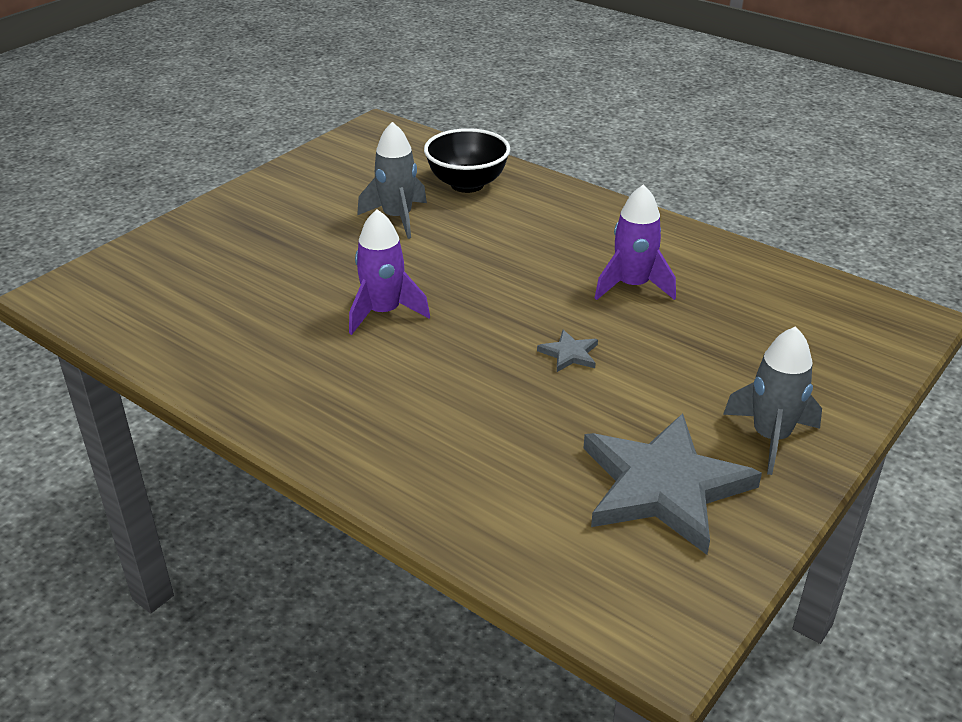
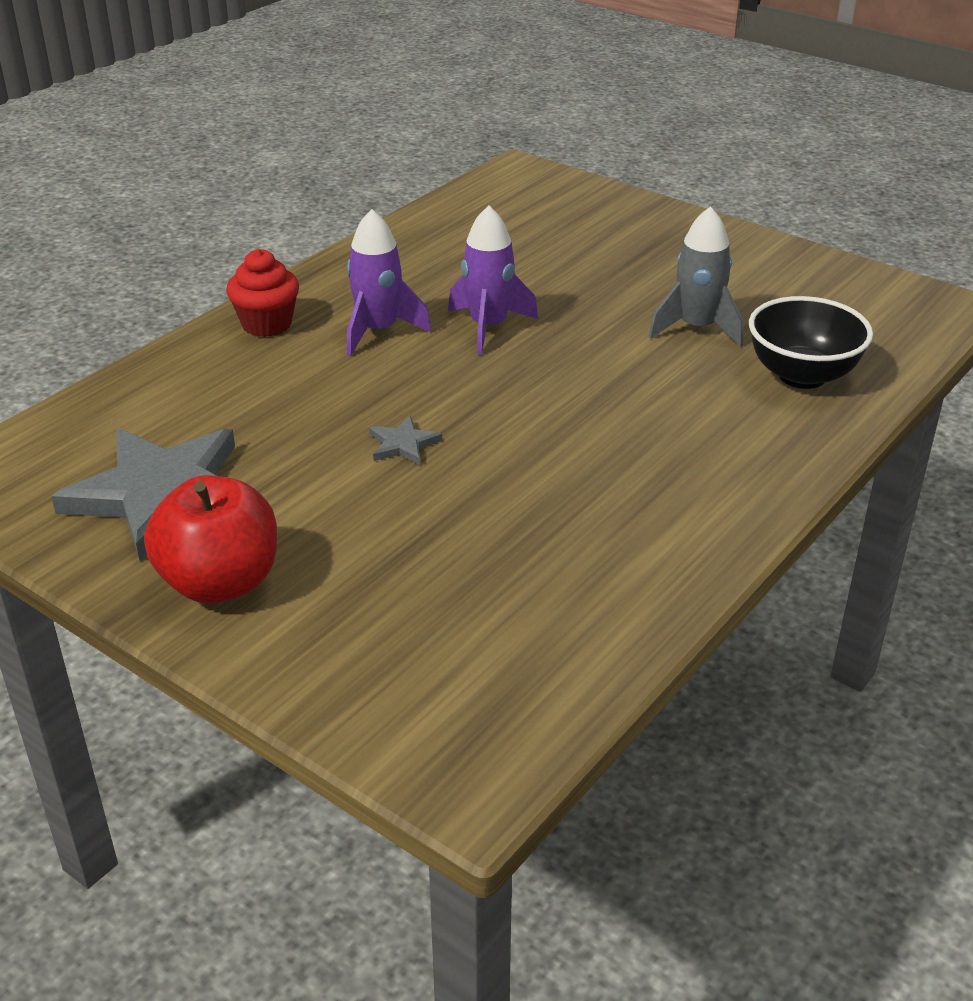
camera: 90 degrees right, 0 degrees up
(361, 448) = (267, 324): none -> red cupcake
(632, 286) = (553, 500): purple rocket -> purple rocket (378, 331)
(770, 437) = (220, 582): grey rocket -> red apple

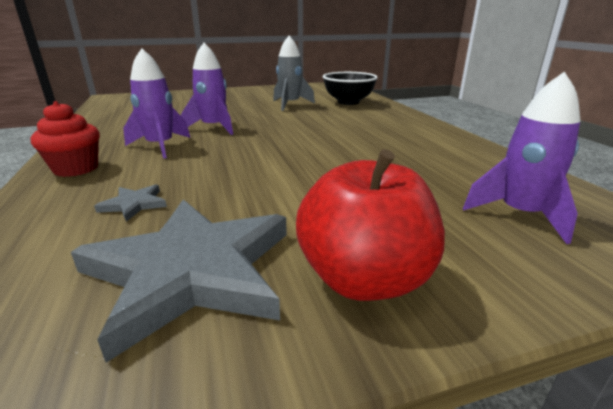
camera: 55 degrees left, 10 degrees down
(403, 444) = (280, 168): grey star -> grey star (134, 204)
(441, 654) = (520, 215): none -> purple rocket

